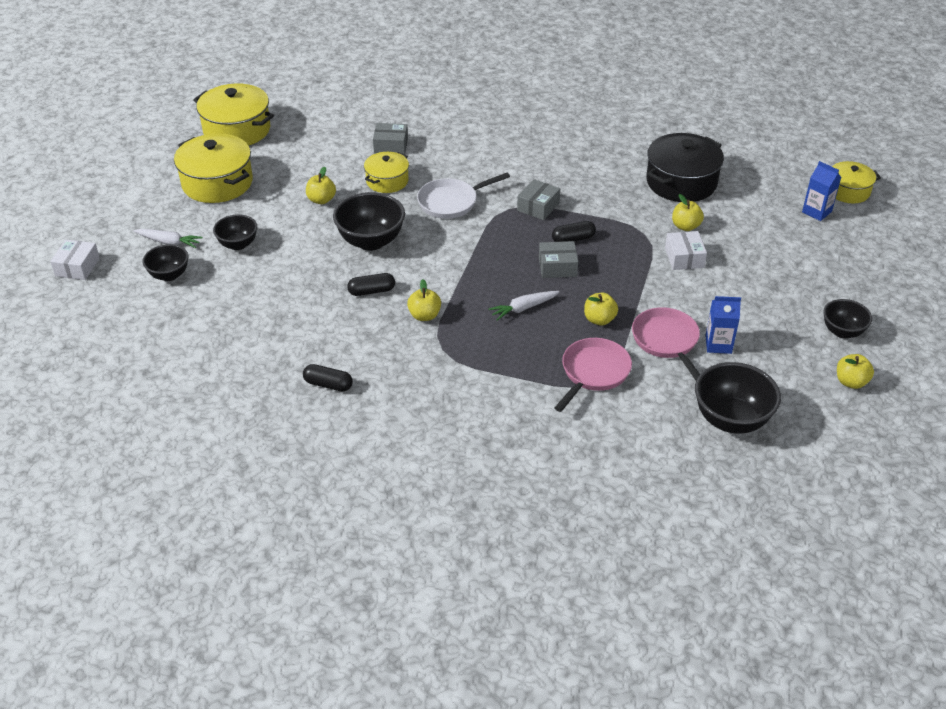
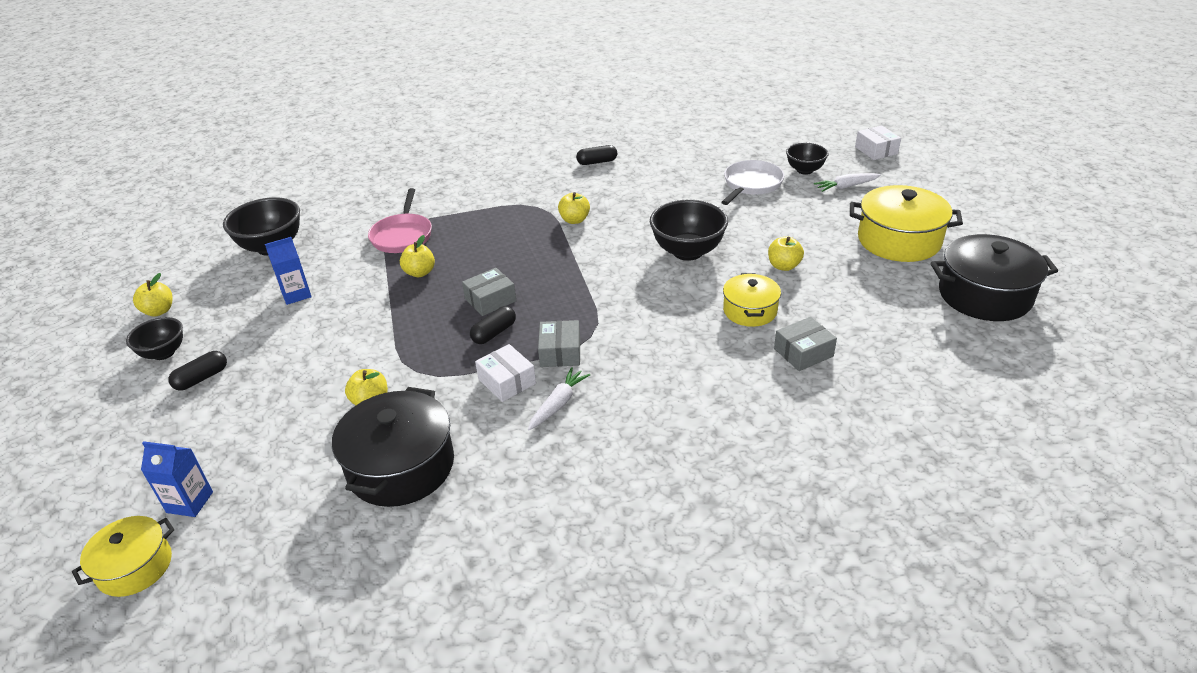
camera: 150 degrees right, 5 degrees down
(237, 130) = (984, 295): yellow pot -> black pot
(238, 244) = (792, 206): black bowl -> none
(371, 291) = (637, 219): black capsule -> black capsule (202, 378)
(451, 202) = (658, 318): white pan -> white pan (751, 185)
(523, 308) = (495, 255): white carrot -> white carrot (558, 404)
(667, 341) = (347, 279): pink pan -> none
(684, 258) = (358, 362): white box -> white box (507, 381)

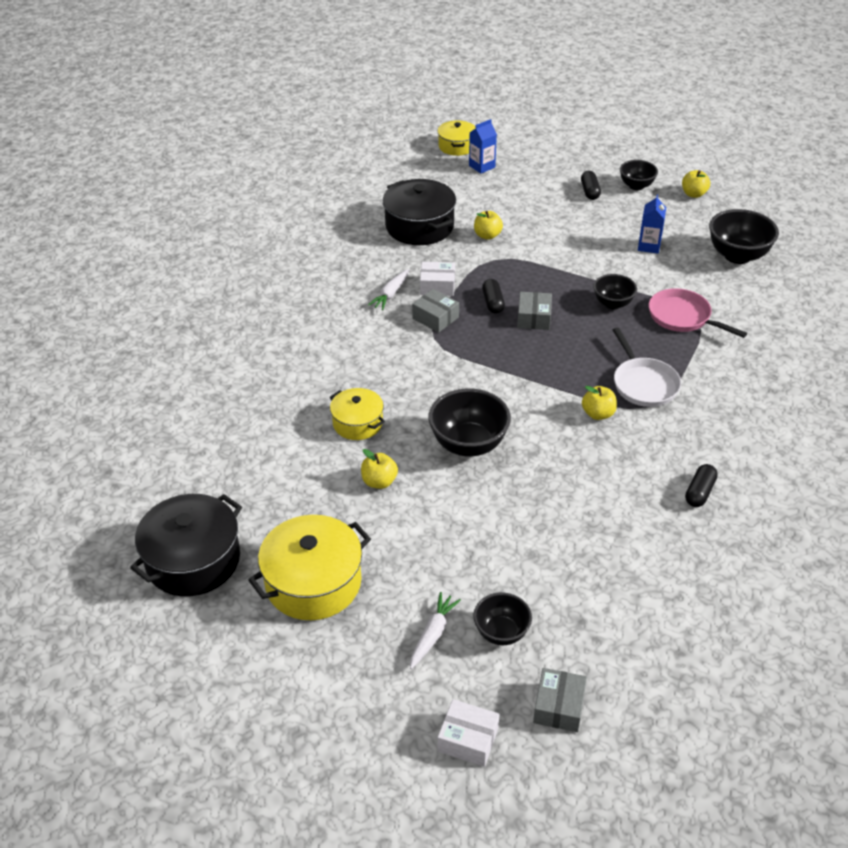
camera: 130 degrees right, 5 degrees up
(420, 272) = (612, 304): yellow apple -> black bowl
(558, 404) = (391, 294): white carrot -> white carrot turned 45 degrees clockwise
(751, 185) = (523, 567): white pan -> white pan (643, 383)
(803, 352) = (287, 415): grey box -> grey box (559, 707)

